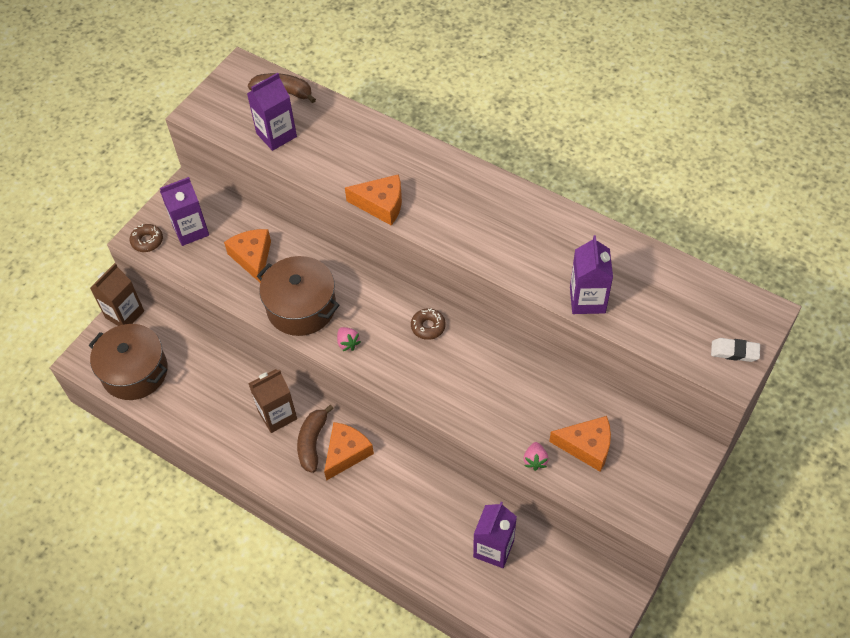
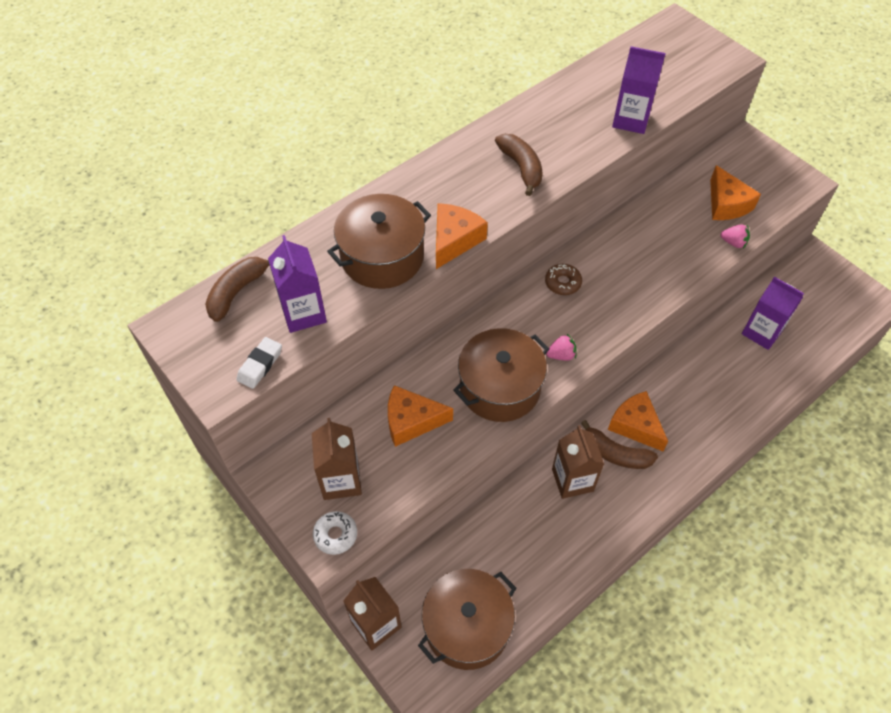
camera: 75 degrees left, 0 degrees up
(147, 241) = (335, 535): brown donut -> white donut
(191, 230) = (341, 480): purple carton -> brown carton
(347, 164) = (382, 257): none -> brown pot
(484, 229) = (521, 168): none -> brown banana
(587, 446) = (726, 204): orange cheese -> orange cheese turned 135 degrees clockwise
(734, 352) = (711, 50): white eraser -> white eraser (260, 365)

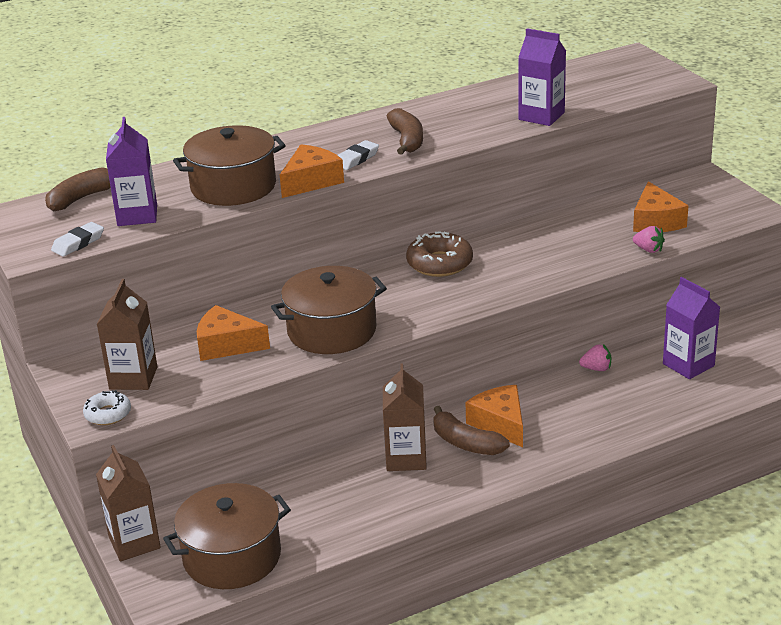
camera: 15 degrees right, 25 degrees down
(484, 201) = (356, 159): none -> white eraser
(561, 355) = (410, 314): pink strawberry -> pink strawberry (596, 368)
(562, 283) = (439, 263): brown donut -> brown donut, size x1.62

